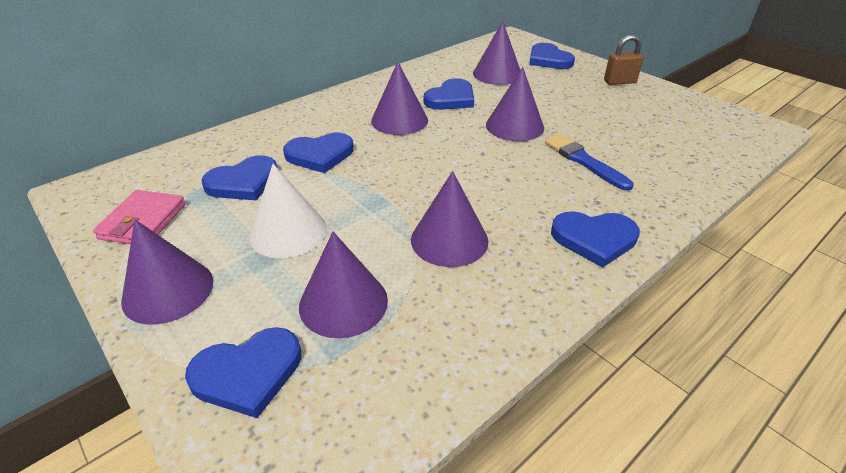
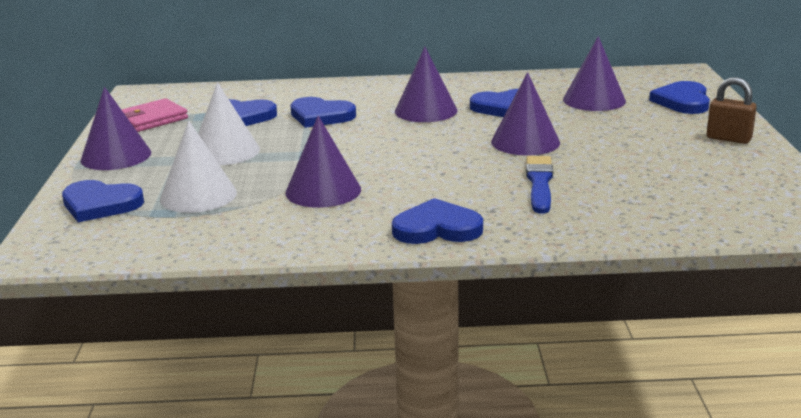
camera: 40 degrees right, 15 degrees down
(343, 302) = (198, 195): purple cone -> white cone
(594, 239) = (437, 228): blue heart -> blue heart turned 135 degrees clockwise

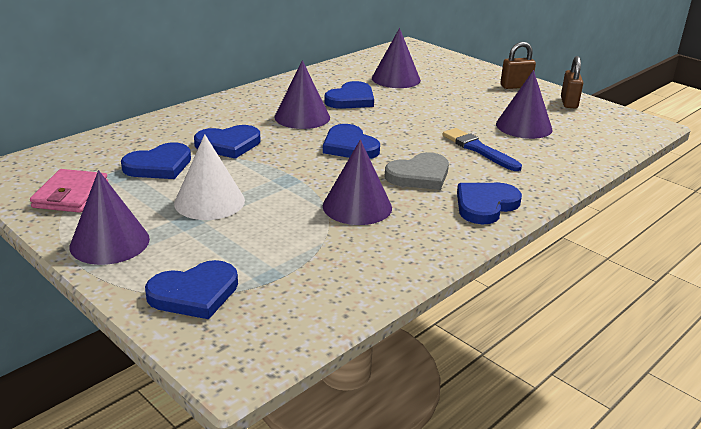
camera: 45 degrees left, 5 degrees up
(198, 195) = (268, 249): white cone -> none
(429, 185) = (419, 175): none -> grey heart
(525, 142) = (414, 122): purple cone -> purple cone (524, 126)
(683, 101) = (447, 67): blue heart -> blue heart (349, 146)
(763, 171) = (569, 103): none -> brown padlock

